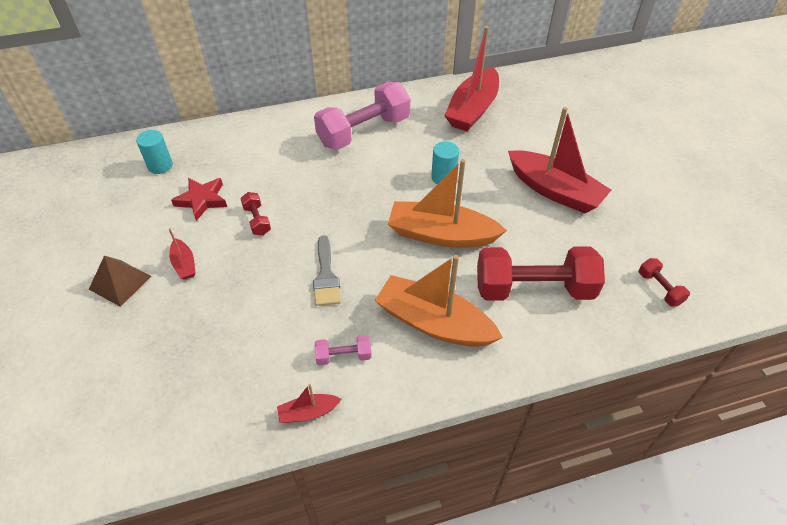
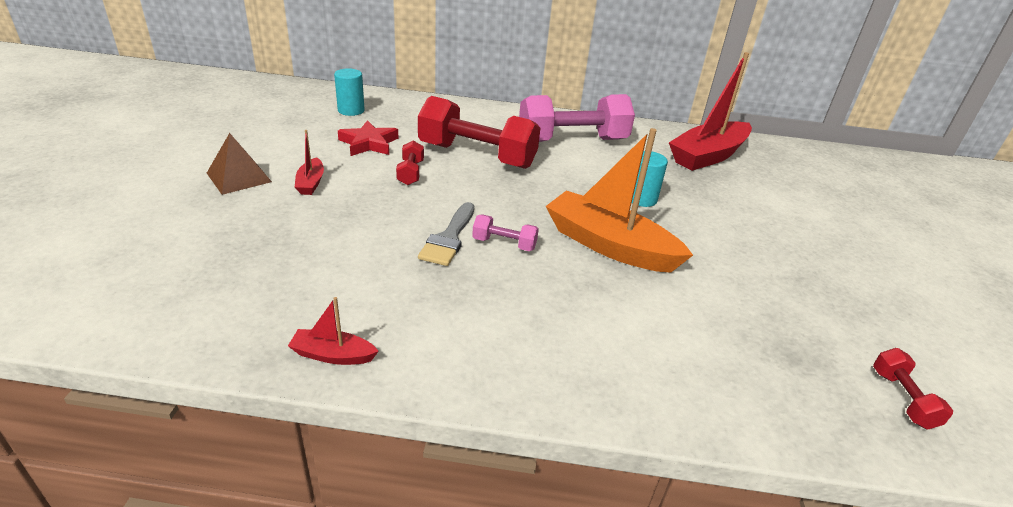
camera: 20 degrees right, 15 degrees down
(343, 356) = (416, 316): pink dumbbell -> pink dumbbell (504, 244)
(434, 323) = (549, 323): orange boat -> none
(534, 289) = (705, 335): red dumbbell -> red dumbbell (477, 156)
(554, 190) = (780, 249): red boat -> none

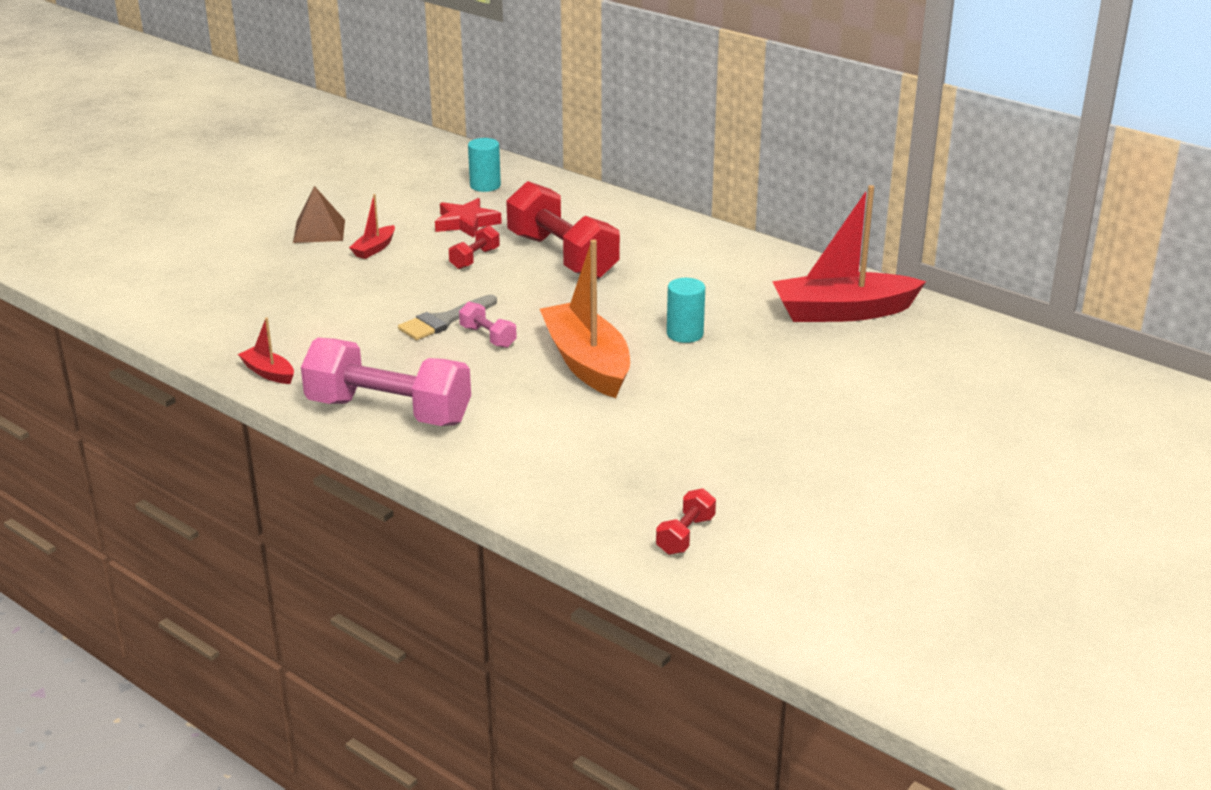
camera: 35 degrees right, 5 degrees down
(572, 140) = (693, 262): pink dumbbell -> pink dumbbell (388, 412)

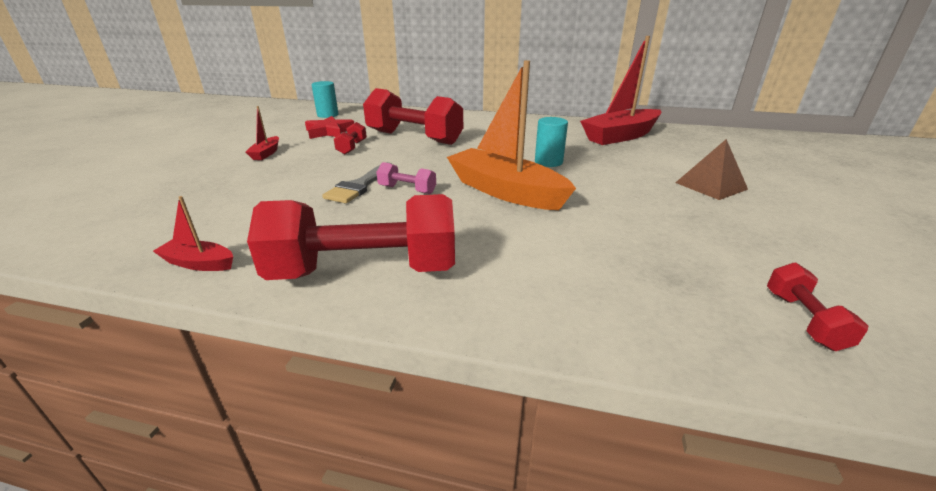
camera: 25 degrees left, 0 degrees up
(319, 231) = (212, 150): brown pyramid -> brown pyramid (711, 186)
(388, 412) = (364, 271): pink dumbbell -> red dumbbell

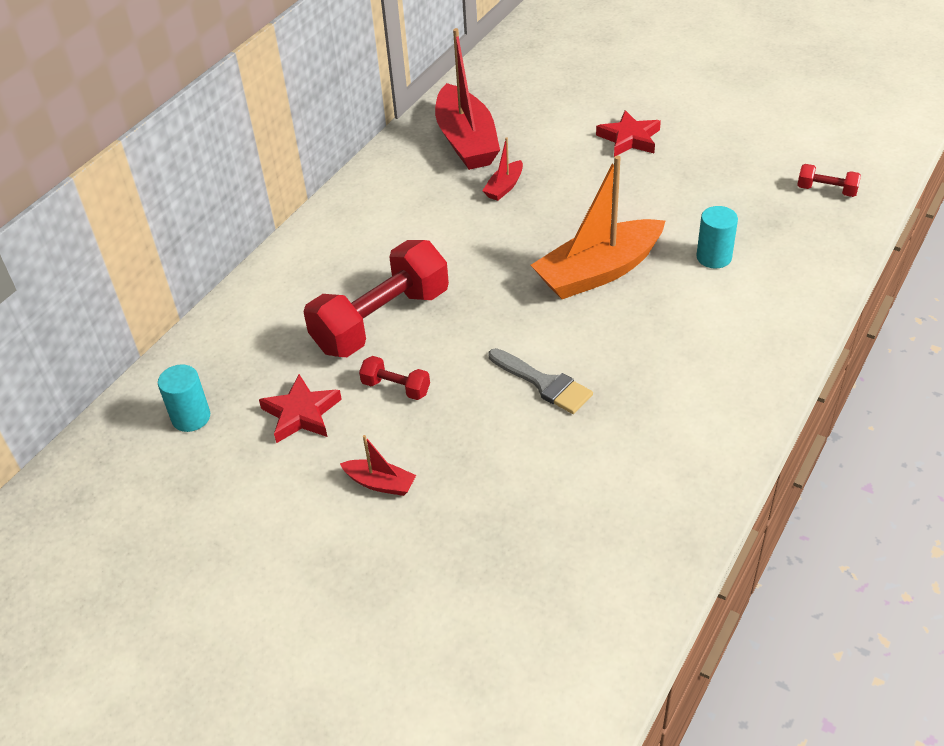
camera: 70 degrees left, 15 degrees up
(199, 263) = (695, 499): red boat -> red boat (504, 187)
(364, 271) = (732, 385): red dumbbell -> none
(407, 190) = (569, 344): pink dumbbell -> none
(548, 162) = (528, 221): turquoise cylinder -> turquoise cylinder (714, 257)
(711, 186) = (629, 139): brown pyramid -> red star

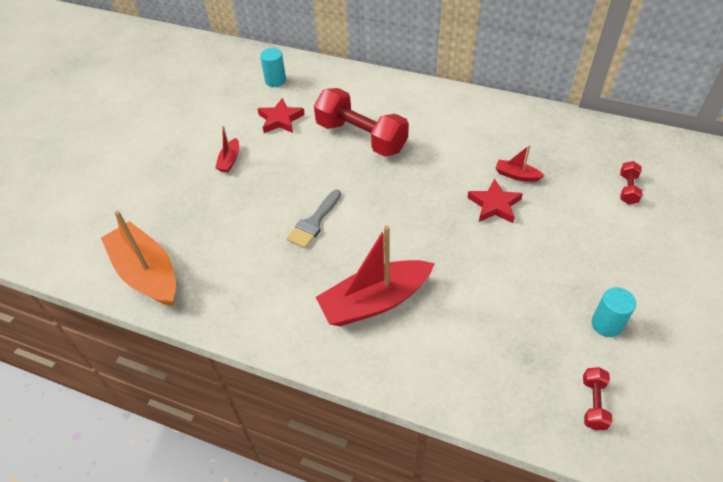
camera: 80 degrees right, 5 degrees up
(396, 388) = (304, 154): red dumbbell -> red dumbbell (627, 189)
(466, 141) = (566, 146): red boat -> red boat (375, 301)
(598, 272) = (432, 240): orange boat -> orange boat (147, 273)
(629, 139) = (612, 245): red star -> red star (494, 205)
(714, 257) = (468, 313): turquoise cylinder -> turquoise cylinder (606, 324)

